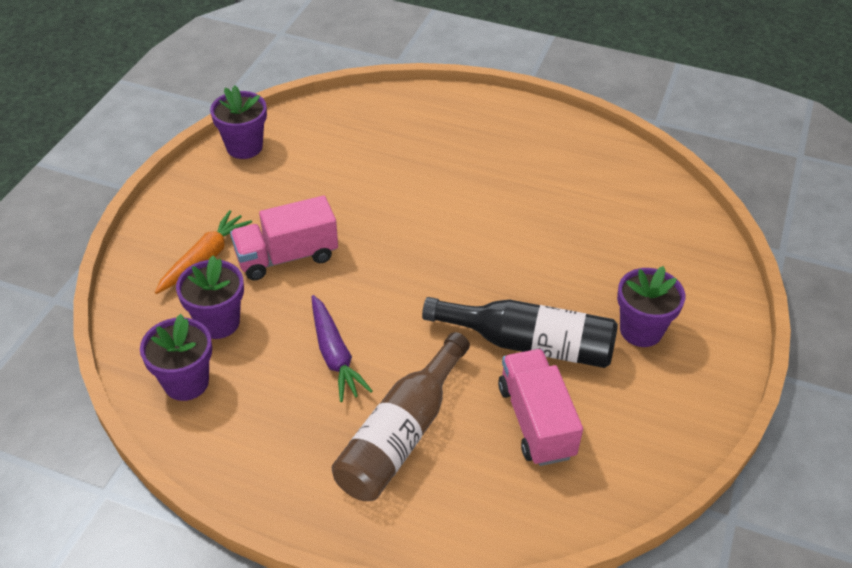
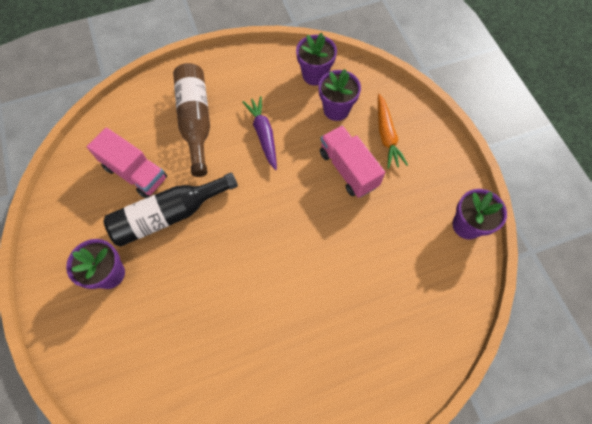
camera: 140 degrees right, 20 degrees up
(287, 256) = (348, 169): pink truck -> pink truck turned 60 degrees counterclockwise
(335, 355) = (263, 134): purple carrot -> purple carrot turned 45 degrees clockwise

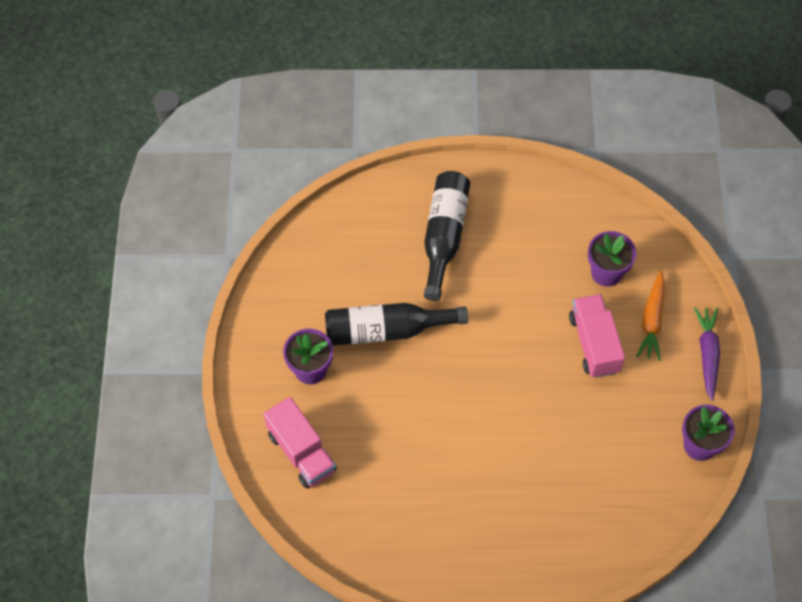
camera: 20 degrees right, 5 degrees down
(135, 173) = (363, 274): pink truck -> pink truck (301, 452)
(195, 121) = (444, 236): brown bottle -> black bottle
(263, 134) = (514, 275): purple carrot -> purple carrot (707, 354)
(315, 75) = (597, 224): purple flower pot -> none

